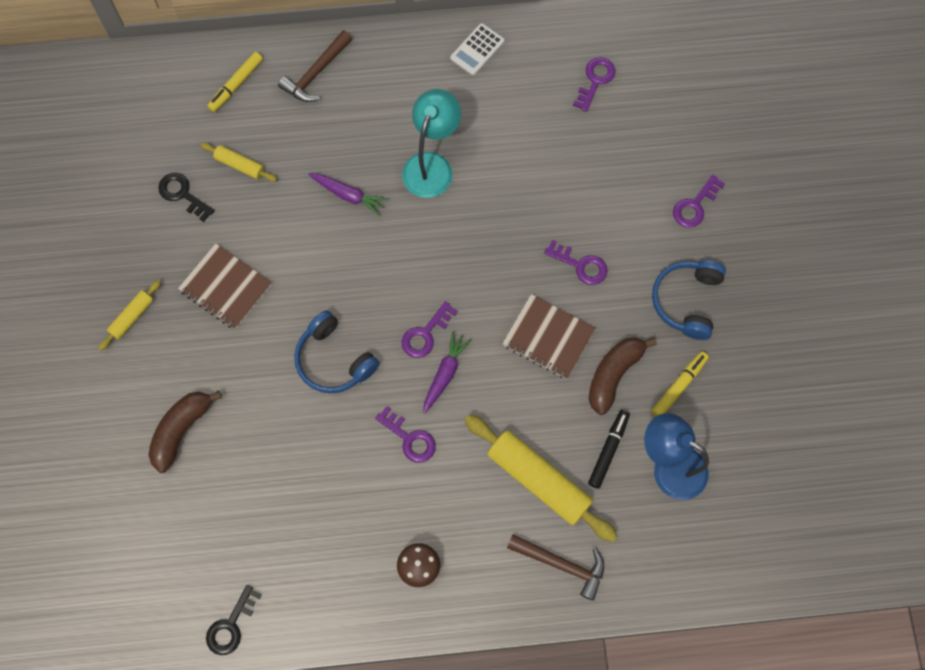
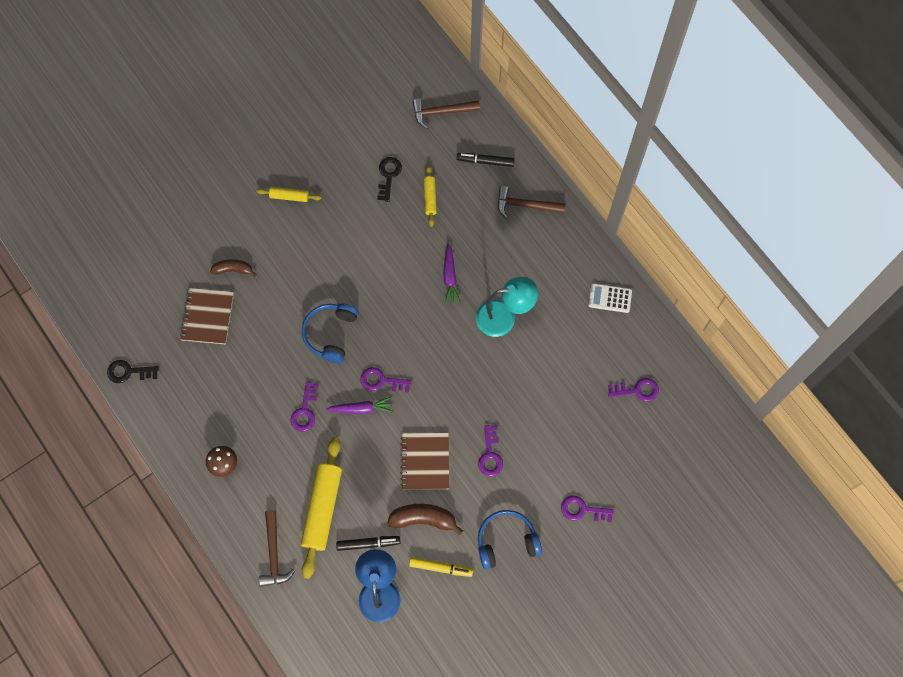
camera: 60 degrees right, 0 degrees up
(145, 97) = (441, 112): none -> brown hammer
(181, 430) = (233, 270): brown banana -> brown banana, size x0.65
(225, 287) = (341, 239): brown notebook -> brown notebook (207, 317)
(236, 84) = (486, 161): yellow marker -> black marker

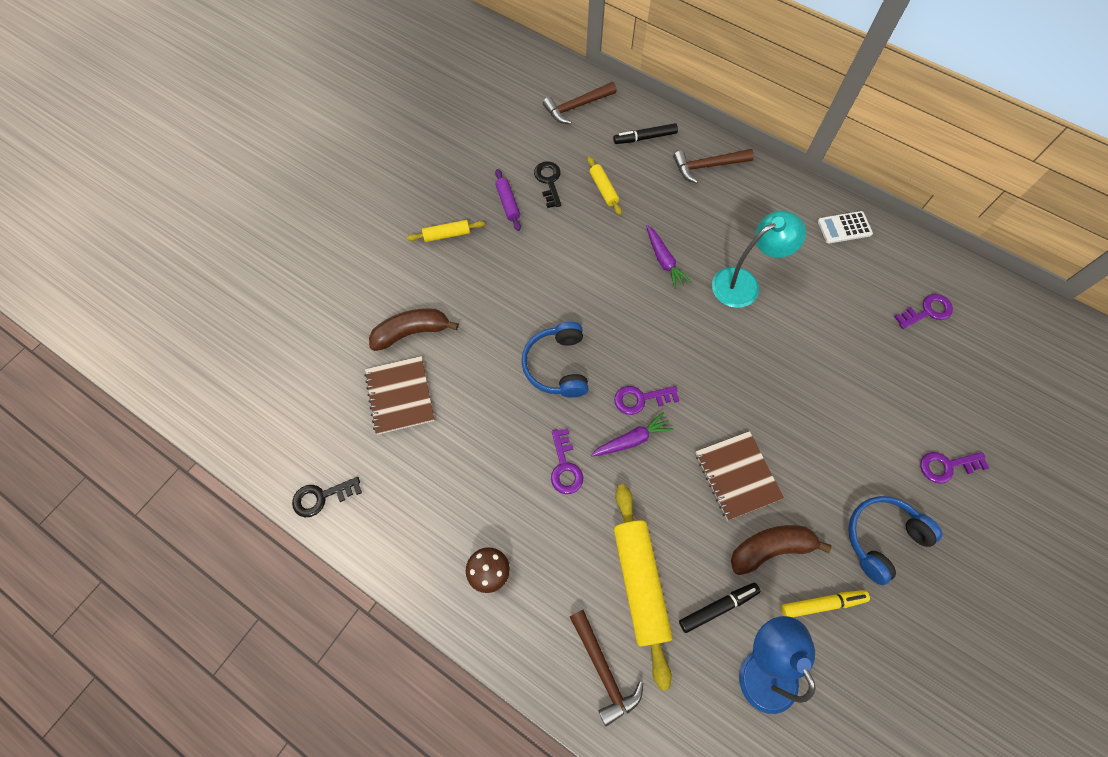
camera: 20 degrees left, 5 degrees down
(233, 270) = (412, 332): brown banana -> brown banana, size x1.54
(348, 185) = (508, 203): none -> purple rolling pin
(490, 455) = (808, 440): purple key -> none

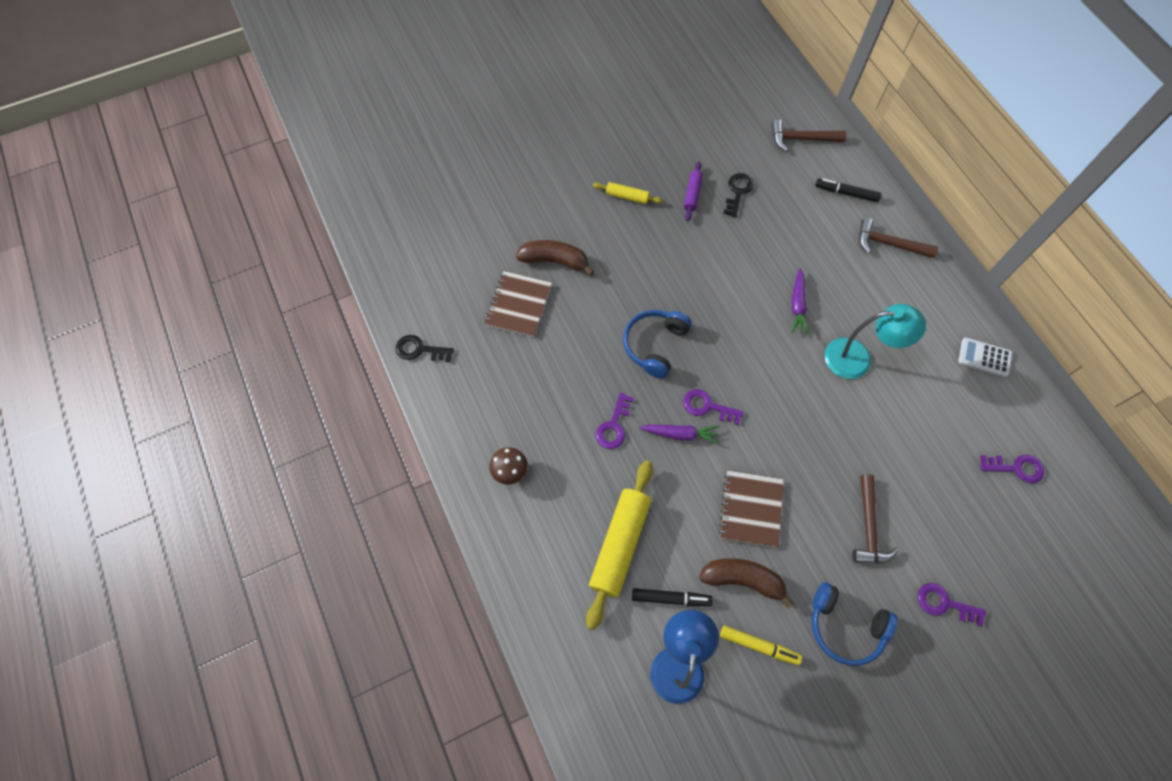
camera: 30 degrees right, 0 degrees up
(603, 189) = (782, 220): yellow rolling pin -> none
(603, 670) = (553, 590): brown hammer -> brown hammer (868, 527)
(882, 538) = (845, 626): blue headphones -> blue headphones turned 150 degrees counterclockwise

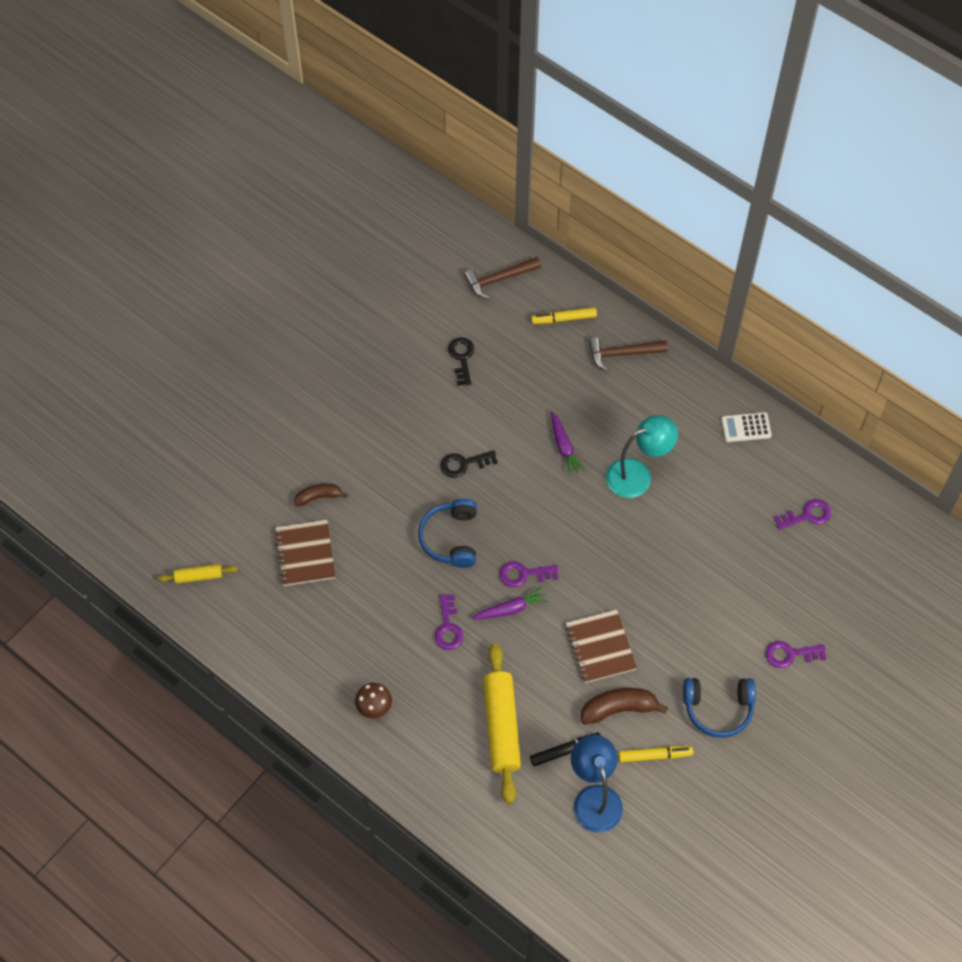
camera: 25 degrees left, 5 degrees down
(420, 350) = (232, 635): black key -> black key (464, 464)
(555, 261) = (319, 497): brown banana -> brown banana, size x0.65
(627, 197) = (357, 405): yellow rolling pin -> yellow rolling pin (198, 576)
(692, 194) = (419, 378): purple rolling pin -> none
(847, 193) = (564, 319): black marker -> yellow marker
(868, 527) = (705, 618): brown hammer -> none

